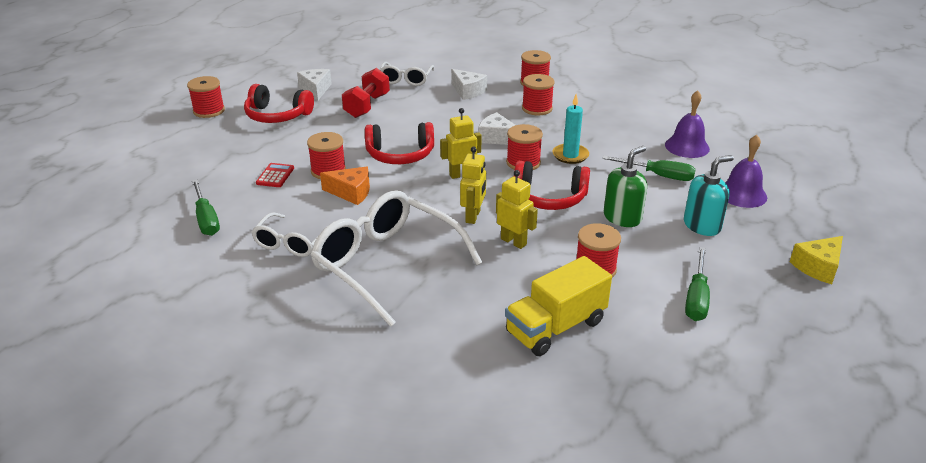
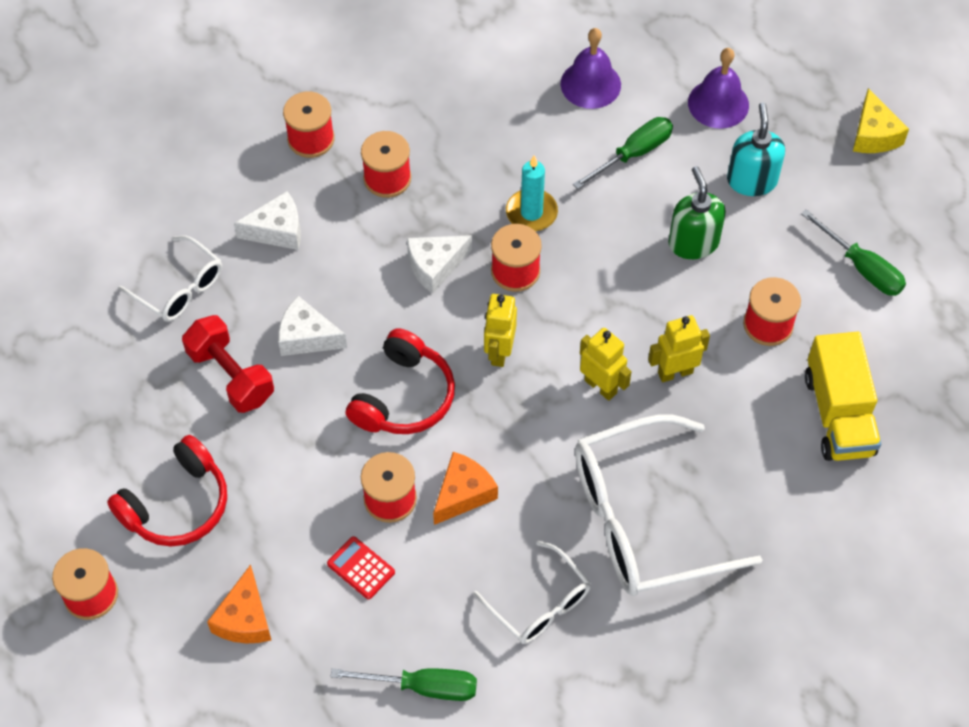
camera: 60 degrees left, 25 degrees up
(220, 153) = (245, 618): none -> orange cheese
(316, 90) = (125, 421): white cheese -> white cheese (307, 337)
(549, 197) = (610, 288): red headphones -> none

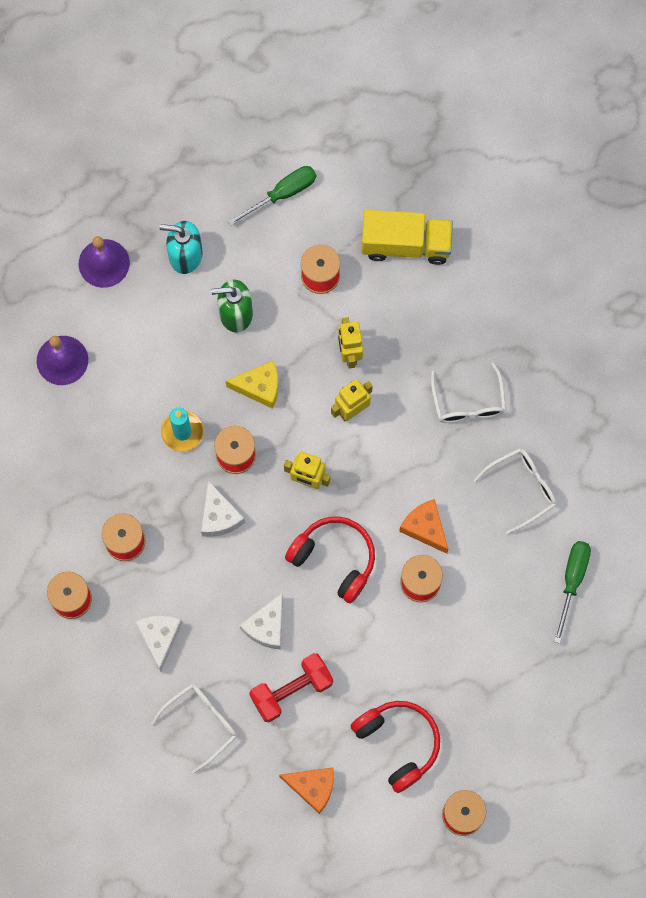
camera: 80 degrees left, 15 degrees up
(245, 618) = (500, 702): orange cheese -> orange cheese (312, 787)
(361, 568) = (473, 612): red calculator -> none
(633, 154) = (140, 341): green screwdriver -> none
(643, 520) = (468, 403): white glasses -> white glasses, size x0.53
(874, 135) = (160, 151): yellow cheese -> yellow cheese (259, 387)

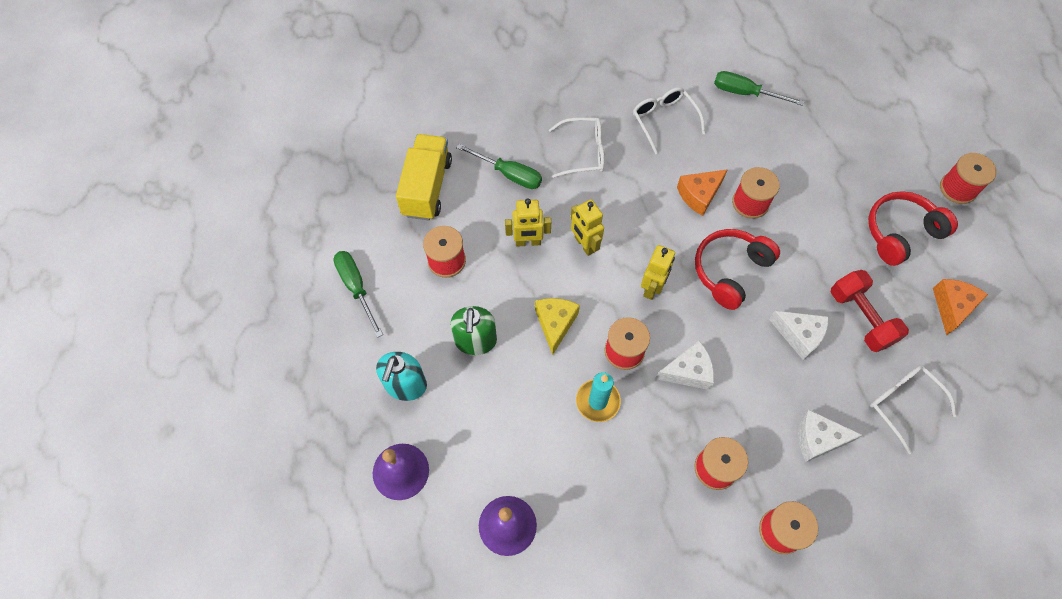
camera: 85 degrees left, 10 degrees down
(431, 326) = (509, 174): none -> green screwdriver

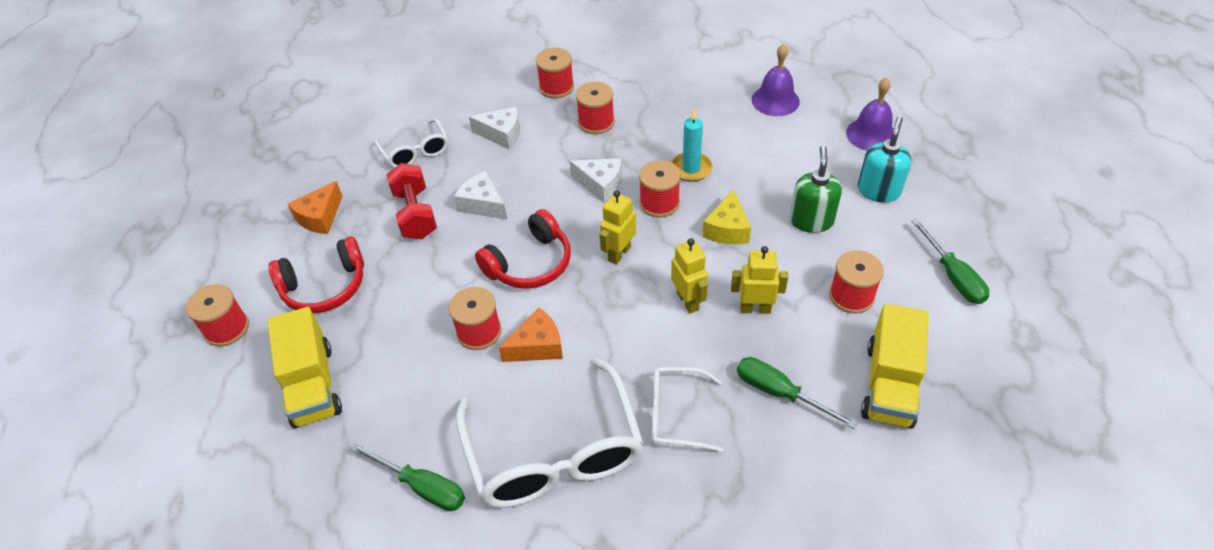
camera: 170 degrees left, 15 degrees down
(663, 120) = (554, 453): white glasses -> white glasses, size x1.88
(688, 371) = (600, 184): white cheese -> white cheese turned 150 degrees counterclockwise
(859, 151) = (312, 385): none -> yellow truck

